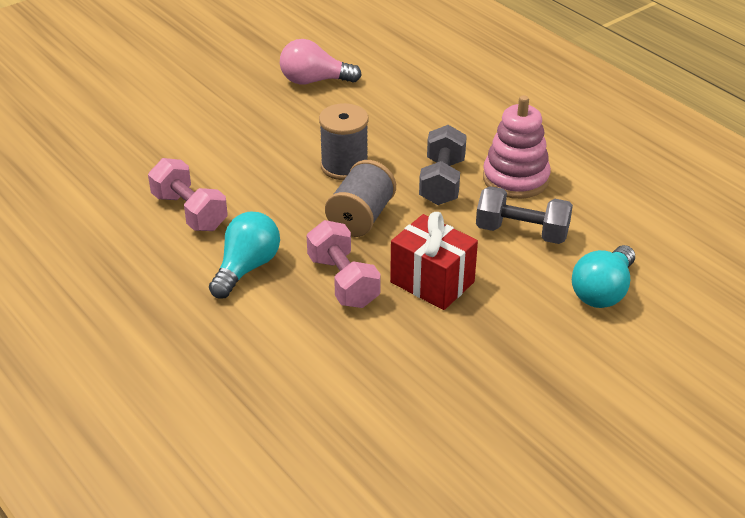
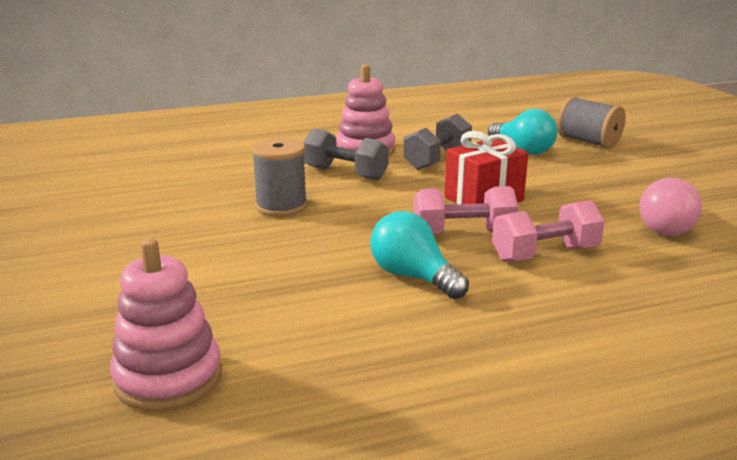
camera: 70 degrees left, 15 degrees down
(77, 196) = (168, 378): none -> pink stacking toy
(189, 212) = (284, 297): pink dumbbell -> pink dumbbell (545, 254)
(314, 81) = (114, 197): pink light bulb -> pink light bulb (665, 226)
(361, 217) = (370, 211): grey spool -> grey spool (588, 142)

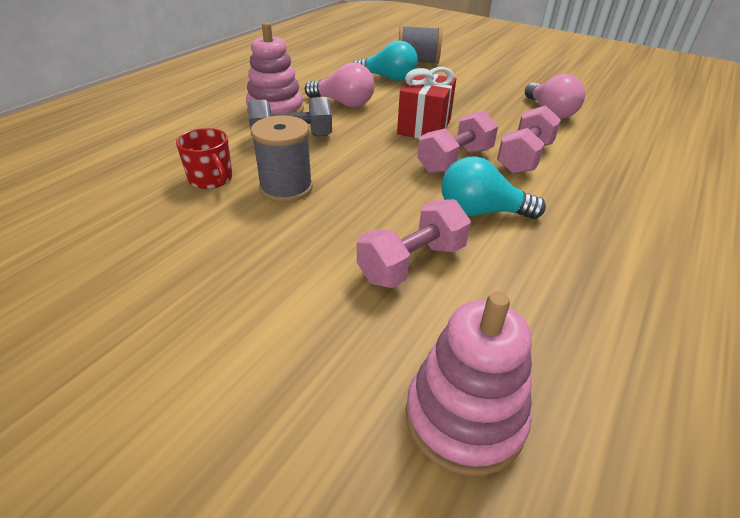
camera: 40 degrees left, 15 degrees up
(239, 184) = (211, 179): none -> red mug
(290, 285) = (412, 263): none -> pink dumbbell
(437, 160) = (343, 103): grey dumbbell -> pink light bulb

